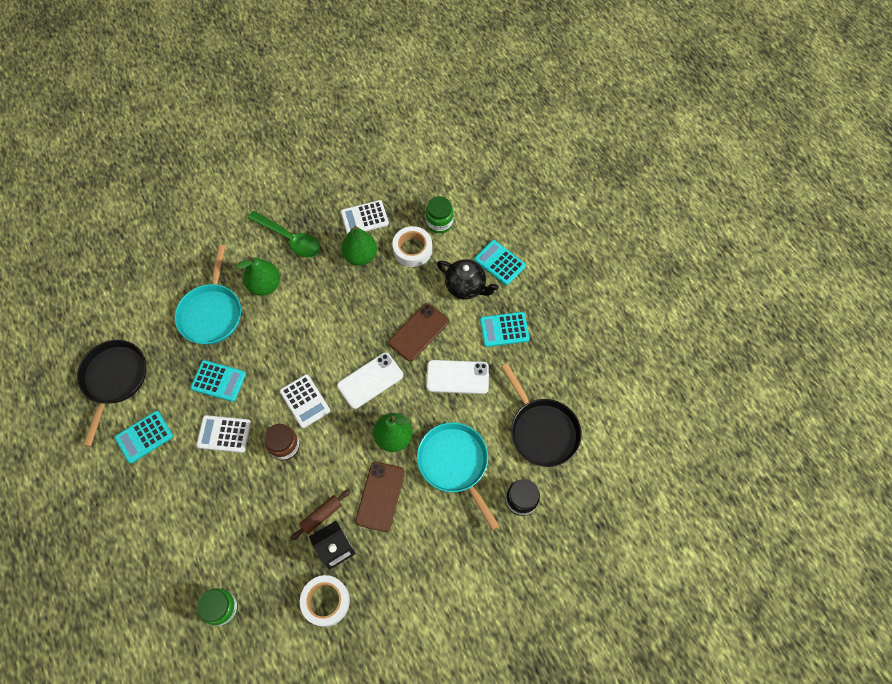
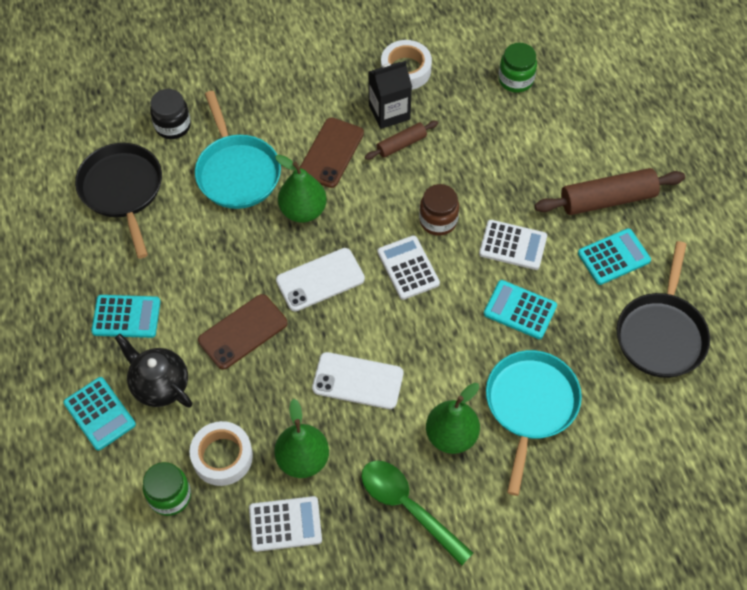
camera: 170 degrees left, 5 degrees down
(145, 490) = (607, 199): none -> brown rolling pin
(457, 377) = (206, 266): white phone -> white phone (358, 381)

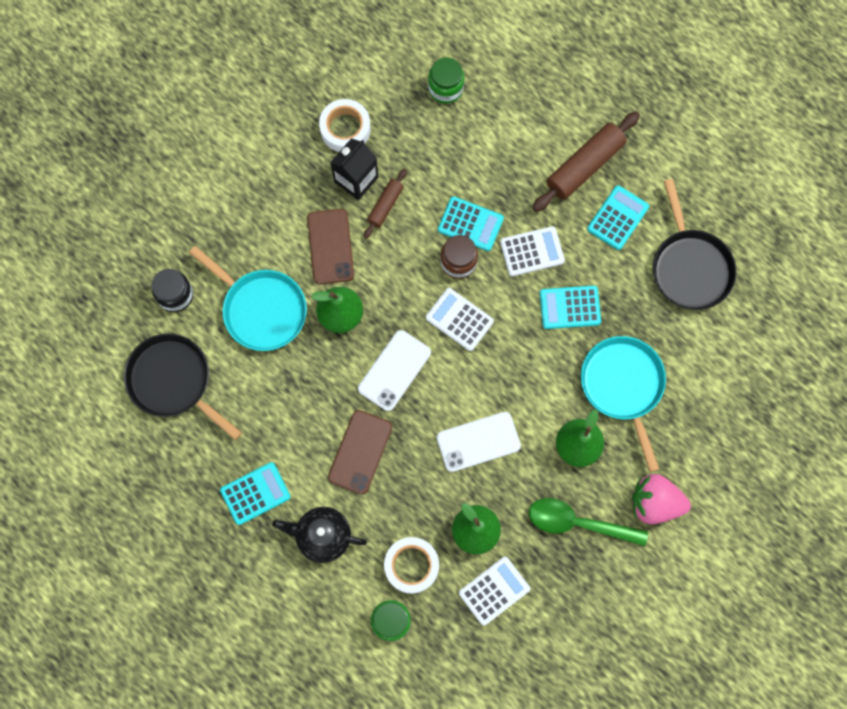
camera: 30 degrees left, 15 degrees up
(99, 414) = (290, 587): turquoise calculator -> turquoise calculator (470, 224)
(497, 531) = (655, 503): none -> pink strawberry

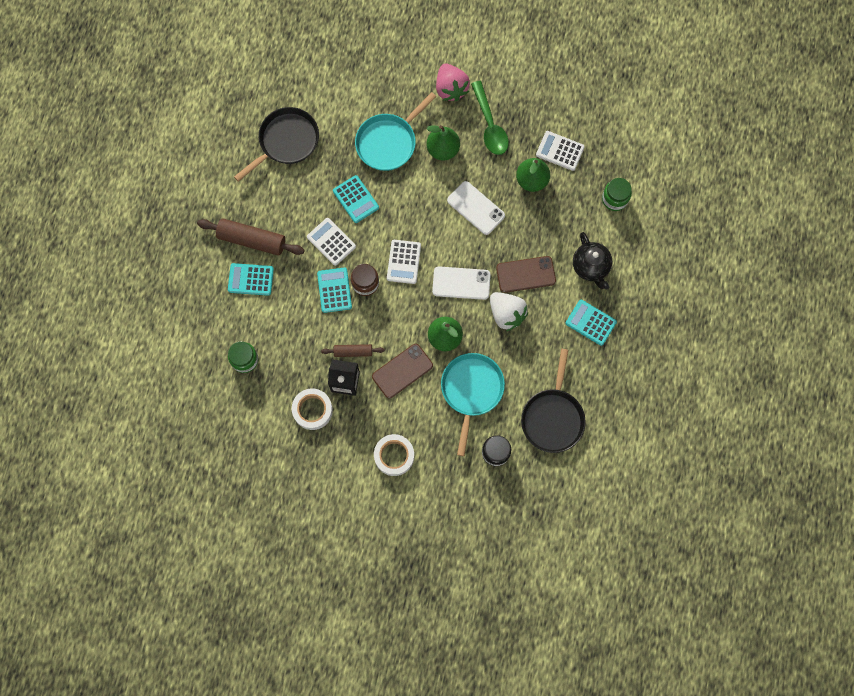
camera: 120 degrees left, 0 degrees up
(325, 401) = (506, 314): none -> white strawberry
(411, 566) = (575, 205): white tape -> white tape (394, 456)
(618, 218) = (277, 201): turquoise calculator -> turquoise calculator (251, 279)

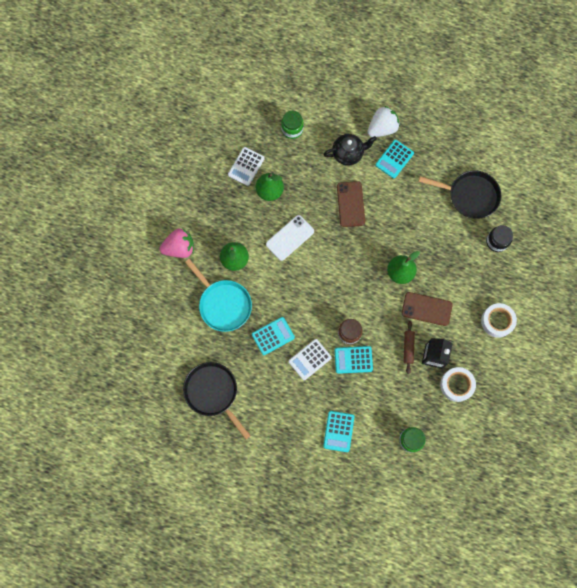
camera: 85 degrees left, 0 degrees up
(252, 240) = (302, 428): brown rolling pin -> none
(402, 371) = (426, 309): brown phone -> brown phone turned 45 degrees counterclockwise
(404, 262) = (332, 300): white calculator -> none
(461, 283) = (354, 255): white phone -> none
(471, 390) = (445, 255): turquoise pan -> none
(490, 125) = (217, 219): green spoon -> none
(506, 314) = (383, 222): white strawberry -> white strawberry (382, 128)

